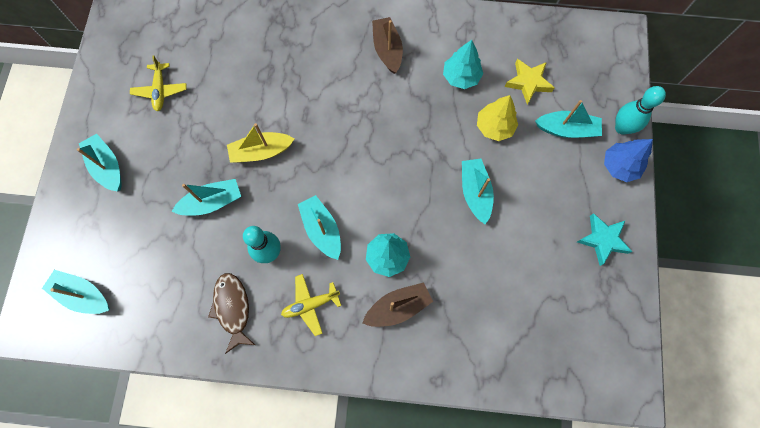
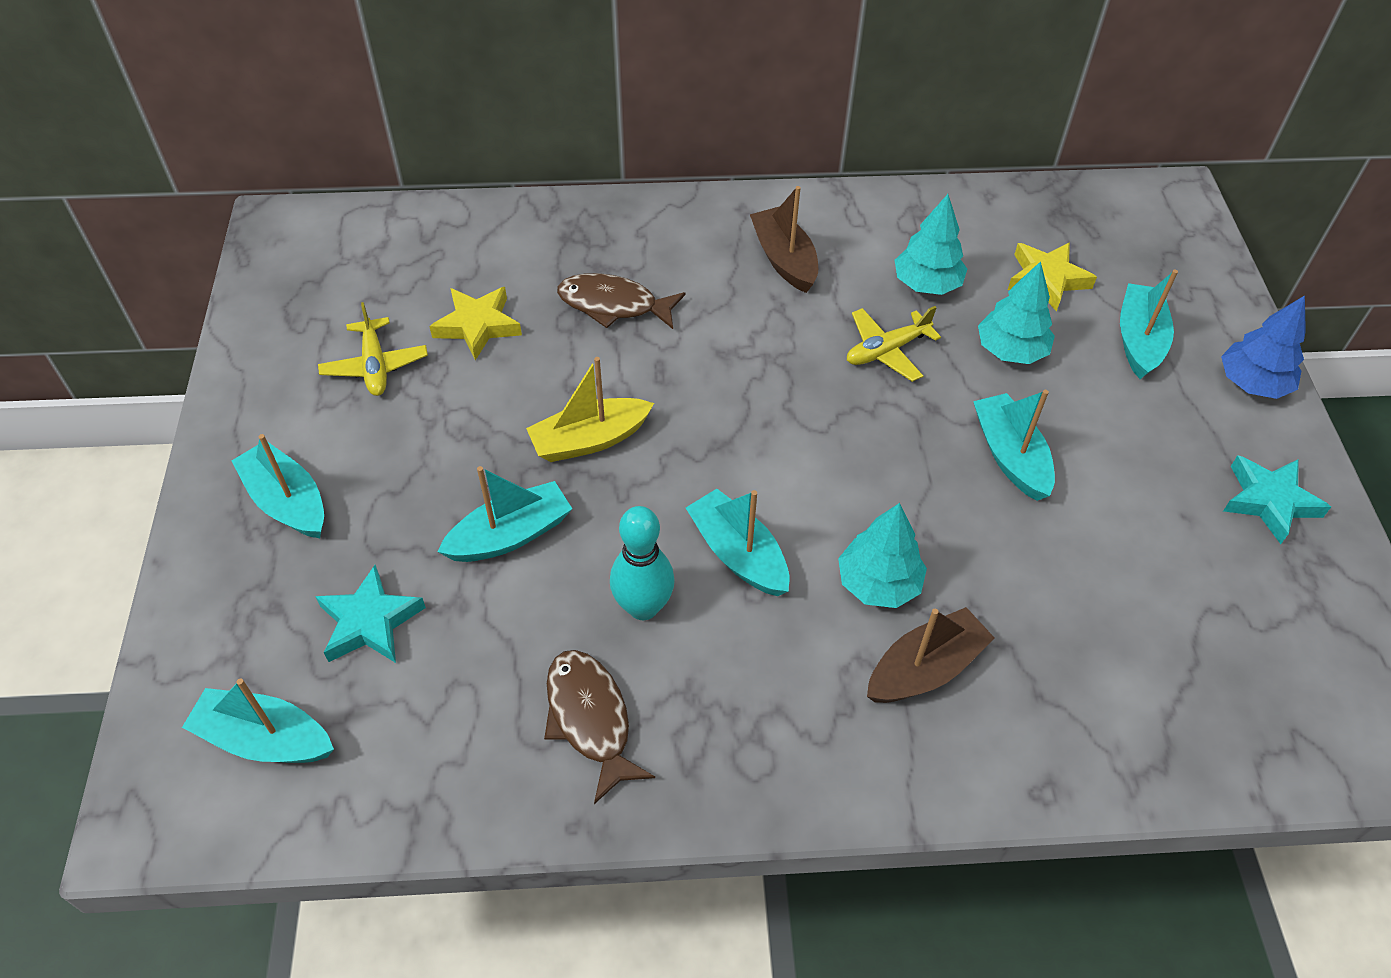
camera: 10 degrees left, 20 degrees down
(138, 240) = (370, 622): none -> turquoise star
(216, 72) = (477, 326): none -> yellow star
(289, 68) = (613, 305): none -> brown fish
(310, 304) = (749, 689): yellow plane -> yellow plane (886, 351)
(494, 127) = (1011, 350): yellow tree -> turquoise tree
(566, 129) = (1139, 340): turquoise boat -> turquoise boat turned 75 degrees counterclockwise
(622, 128) = (1233, 326): turquoise bowling pin -> none

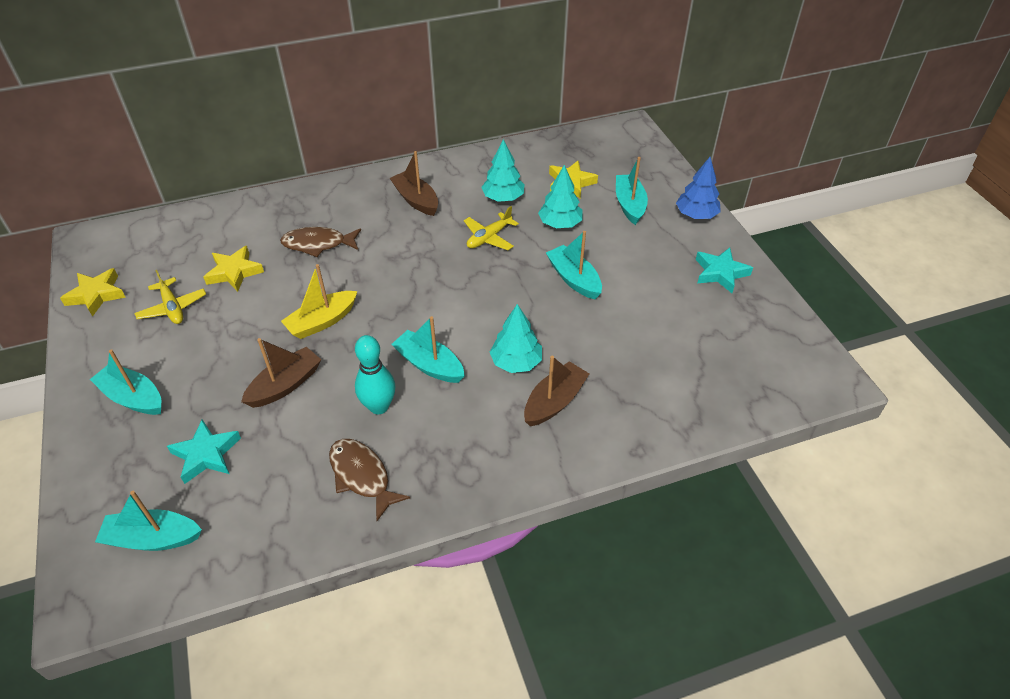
camera: 15 degrees left, 5 degrees down
(272, 320) = (96, 295): none -> yellow star
(510, 535) = (285, 385): turquoise boat -> brown boat

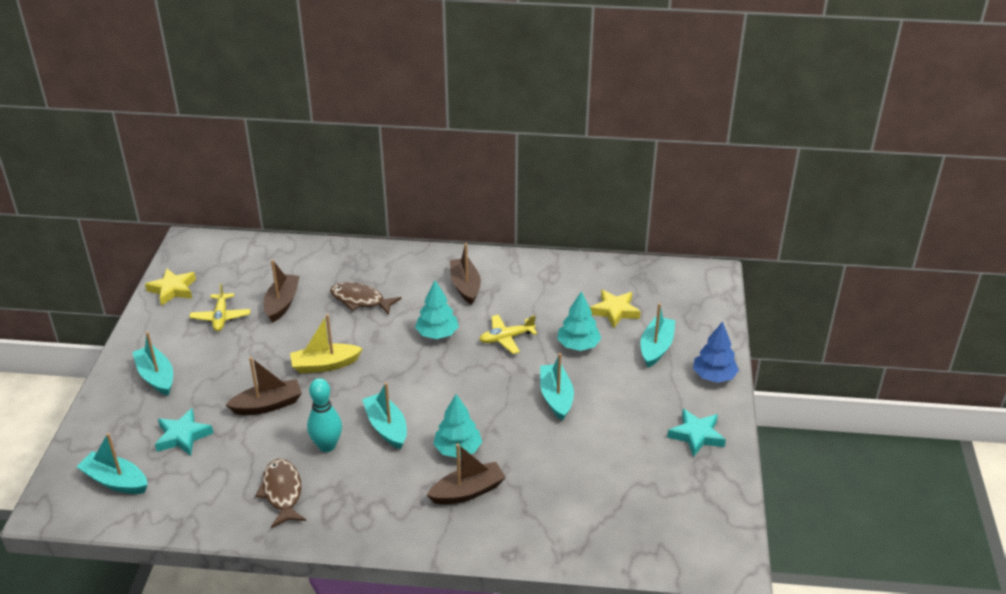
camera: 25 degrees right, 10 degrees down
(234, 272) = (282, 303): yellow star -> brown boat
(503, 198) = (543, 307): turquoise tree -> turquoise tree (437, 334)

